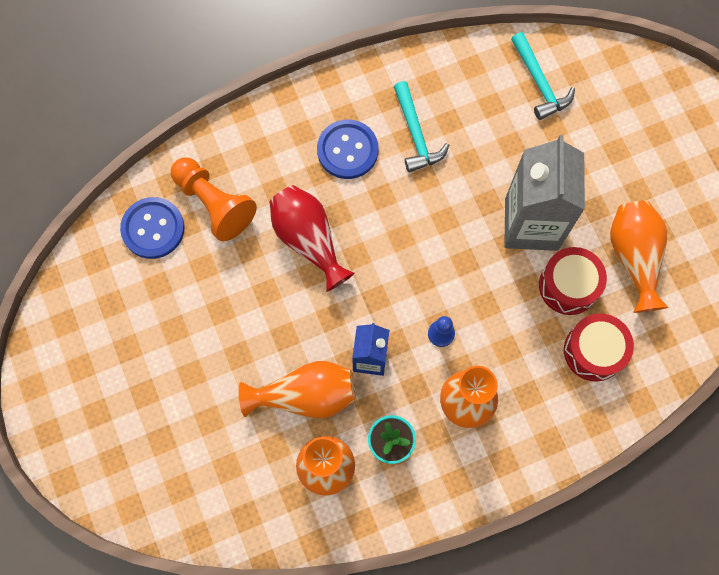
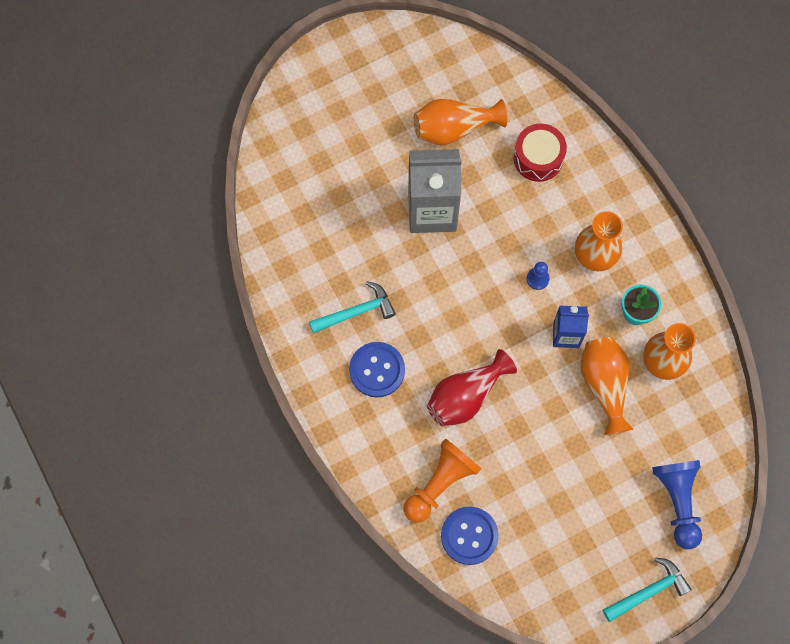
camera: 95 degrees left, 0 degrees up
(158, 463) = (678, 501): none -> blue pawn
(539, 83) = (297, 209): turquoise hammer -> turquoise hammer (648, 591)
(568, 286) = (484, 179): red drum -> none

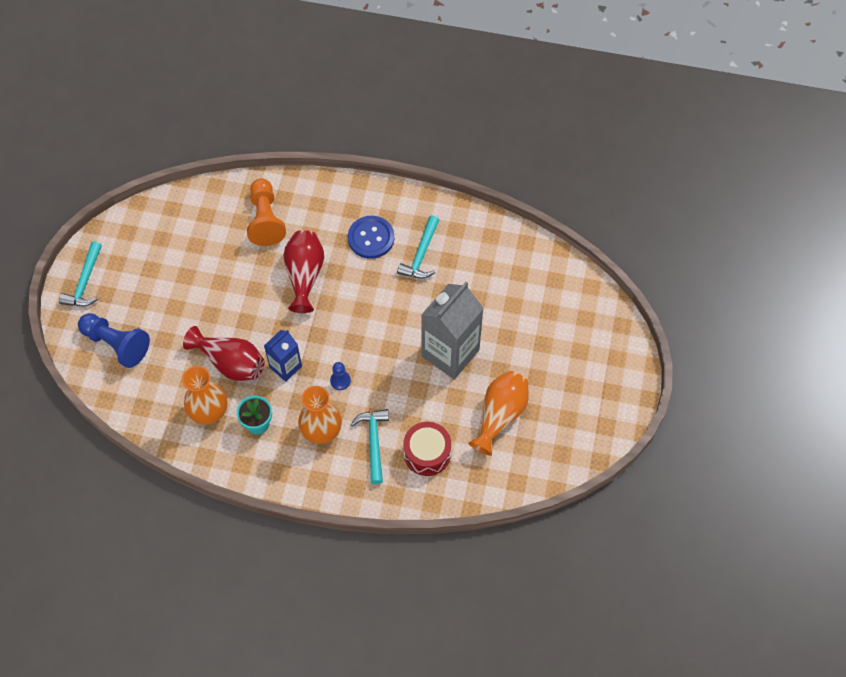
camera: 130 degrees right, 10 degrees down
(469, 536) = (219, 211): blue button -> none
(567, 206) = (374, 442): none -> turquoise hammer
(604, 385) = (230, 363): orange vase -> red vase

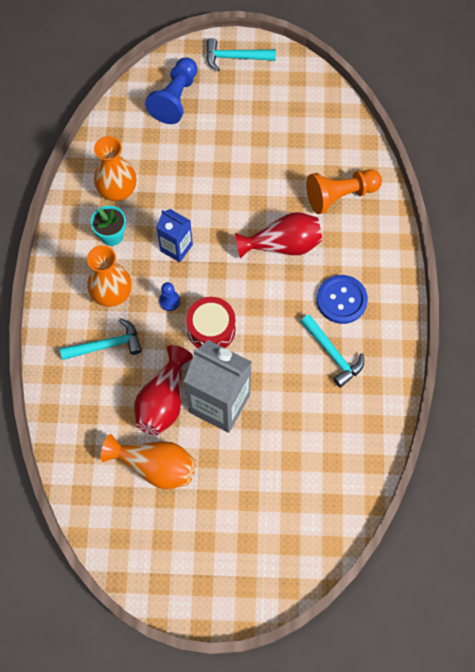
camera: 80 degrees right, 5 degrees up
(230, 363) = (172, 198): red vase -> red vase (163, 400)
(421, 255) = (332, 354): turquoise hammer -> turquoise hammer turned 135 degrees counterclockwise
(427, 453) = (101, 399): red drum -> red drum (211, 329)

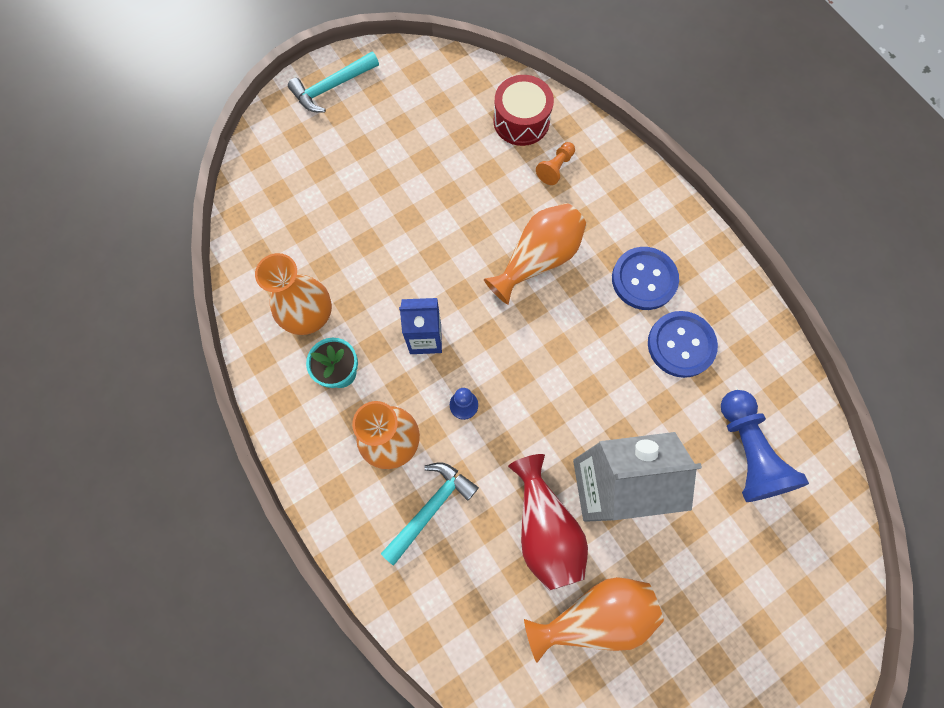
camera: 35 degrees left, 5 degrees up
(175, 98) = (298, 170): blue pawn -> blue pawn (747, 452)
(211, 329) = (534, 406): red drum -> red drum (521, 121)
(283, 245) = (537, 259): red vase -> orange vase
(332, 354) = (681, 345): turquoise hammer -> blue button
(340, 195) = (555, 168): orange pawn -> orange pawn, size x0.51

